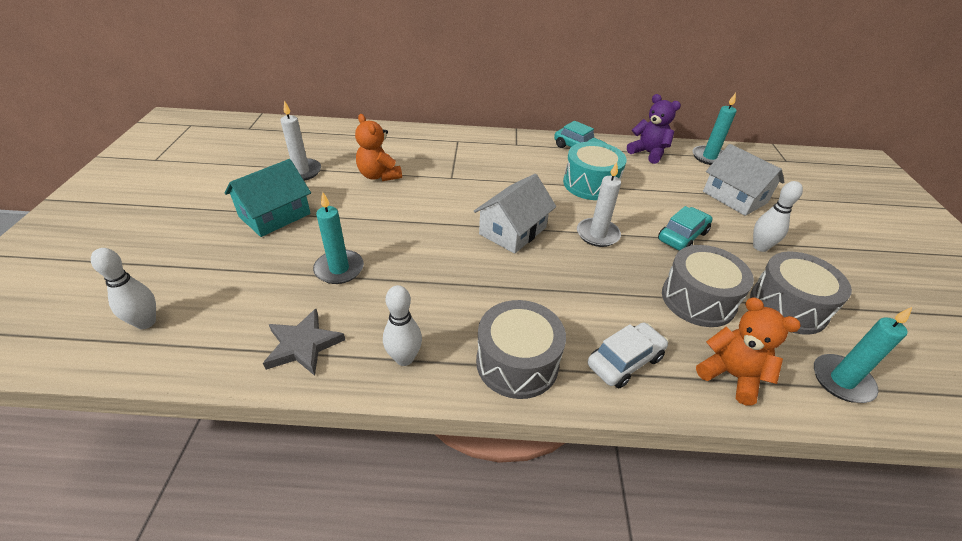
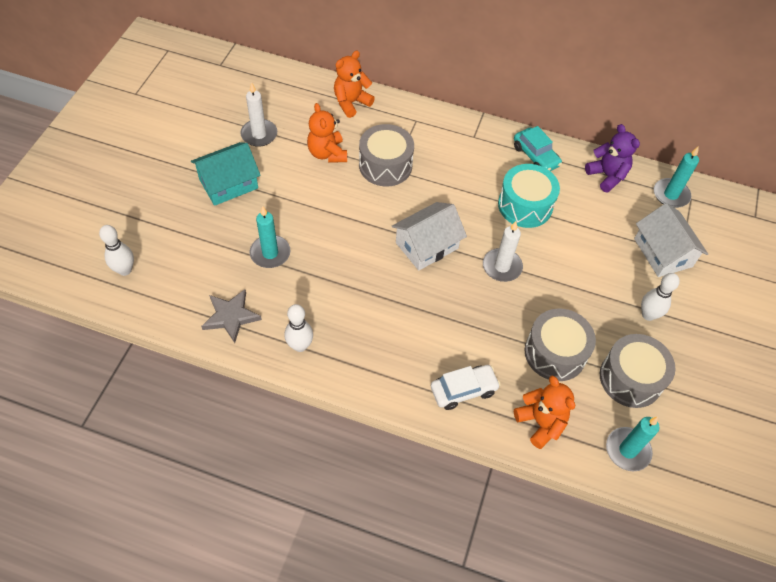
camera: 15 degrees right, 15 degrees up
(390, 137) = (351, 103): none -> orange teddy bear
(517, 362) = (381, 370): grey drum -> grey drum (385, 165)
(682, 236) = (580, 286): turquoise car -> none

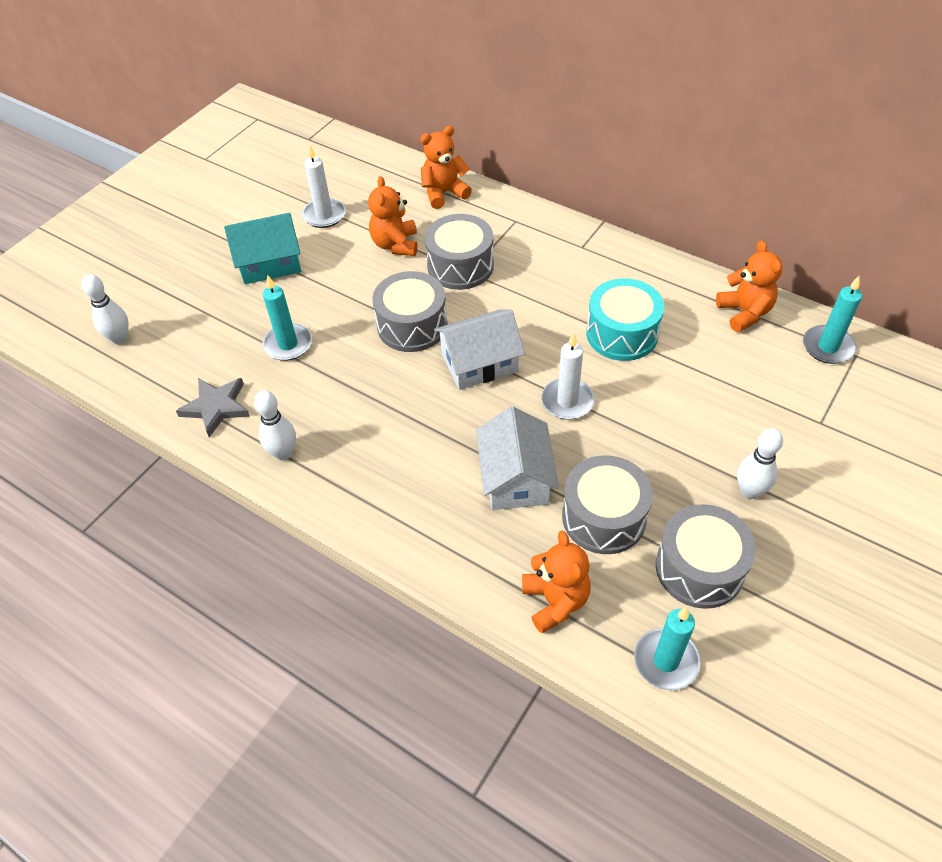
camera: 20 degrees right, 5 degrees down
(364, 222) = (412, 325): none -> grey drum
(463, 390) = (466, 541): white car -> none
(535, 156) = (655, 278): turquoise car -> none
(607, 176) = (744, 313): purple teddy bear -> orange teddy bear
(663, 252) = (794, 416): white house -> white house (516, 478)

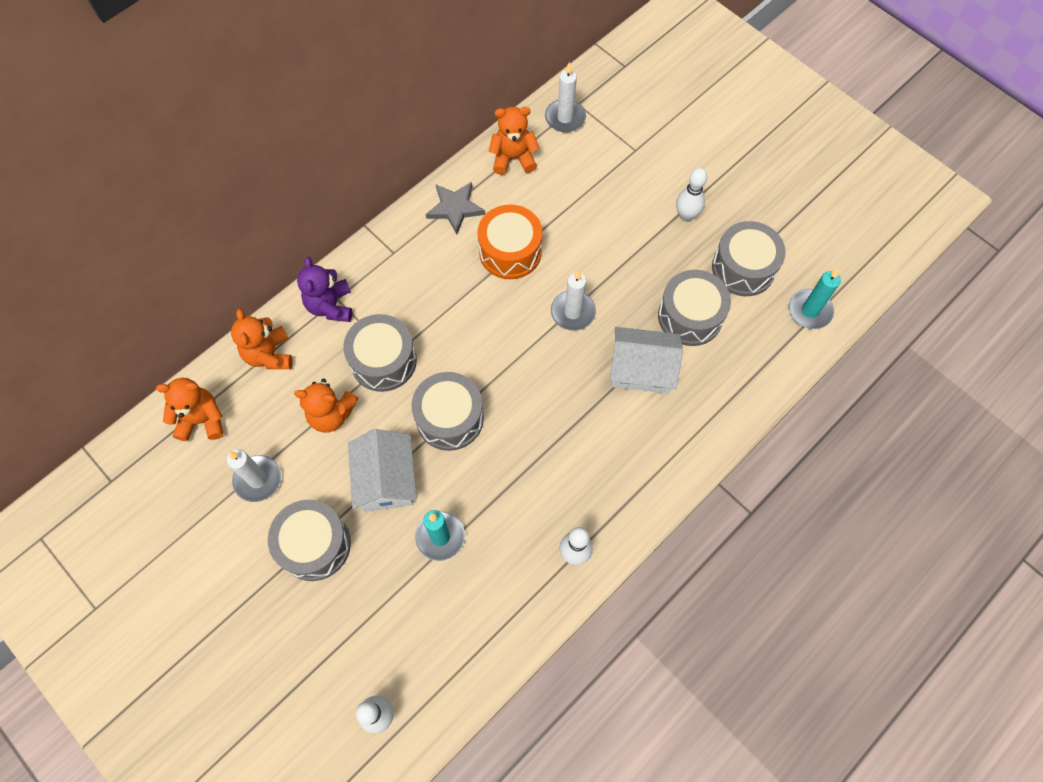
camera: 80 degrees left, 15 degrees up
(216, 407) = (504, 613): grey star -> grey star (455, 208)
(269, 263) = (314, 545): turquoise house -> grey drum
(479, 363) = (512, 370): white house -> white house (386, 479)
(506, 218) = (330, 306): none -> purple teddy bear
(555, 601) = (755, 367): orange teddy bear -> orange teddy bear (202, 420)
(622, 333) = (510, 251): turquoise drum -> orange drum
(828, 347) = (565, 118): turquoise candle -> white candle

